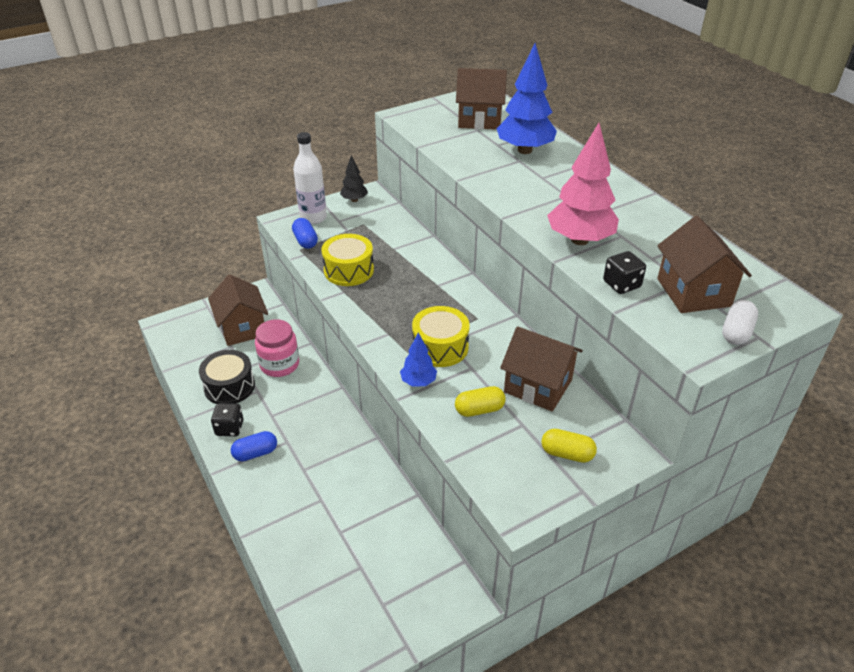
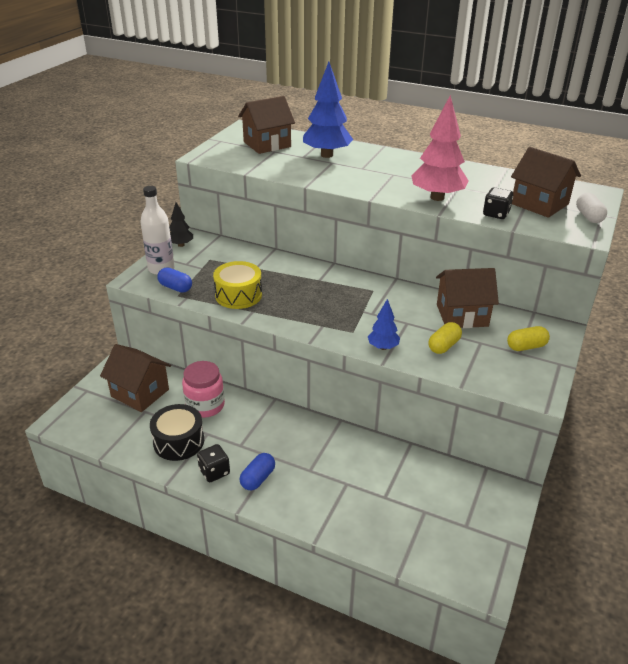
camera: 35 degrees left, 5 degrees down
(440, 347) = (370, 319): yellow drum -> none

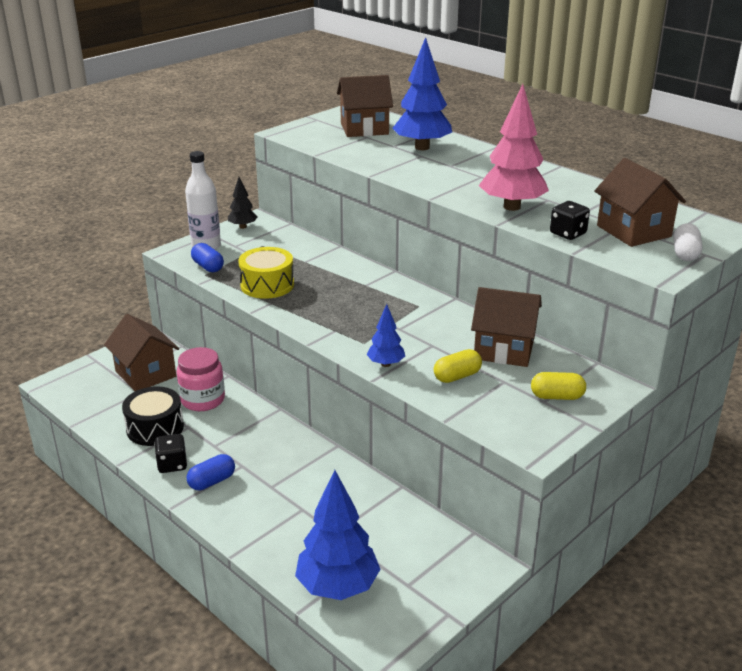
camera: 20 degrees right, 5 degrees down
(415, 543) = (338, 587): none -> blue tree

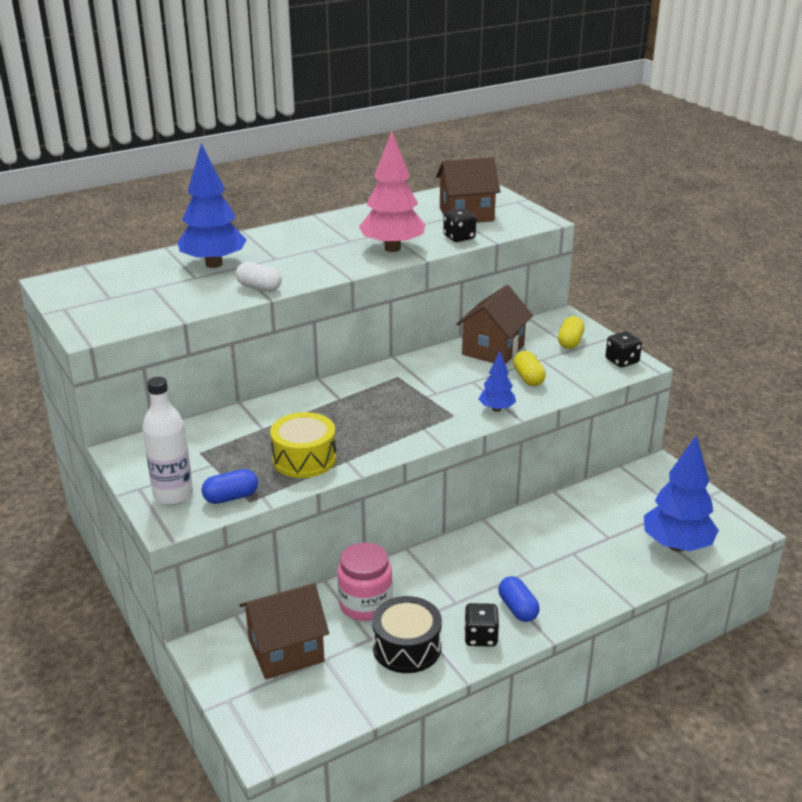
camera: 75 degrees left, 0 degrees up
(243, 227) = (136, 462): black tree -> none
(364, 129) = (127, 285): brown house -> none
(535, 436) = (622, 361): none -> black dice
(685, 253) = (513, 207): white capsule -> white capsule (259, 287)

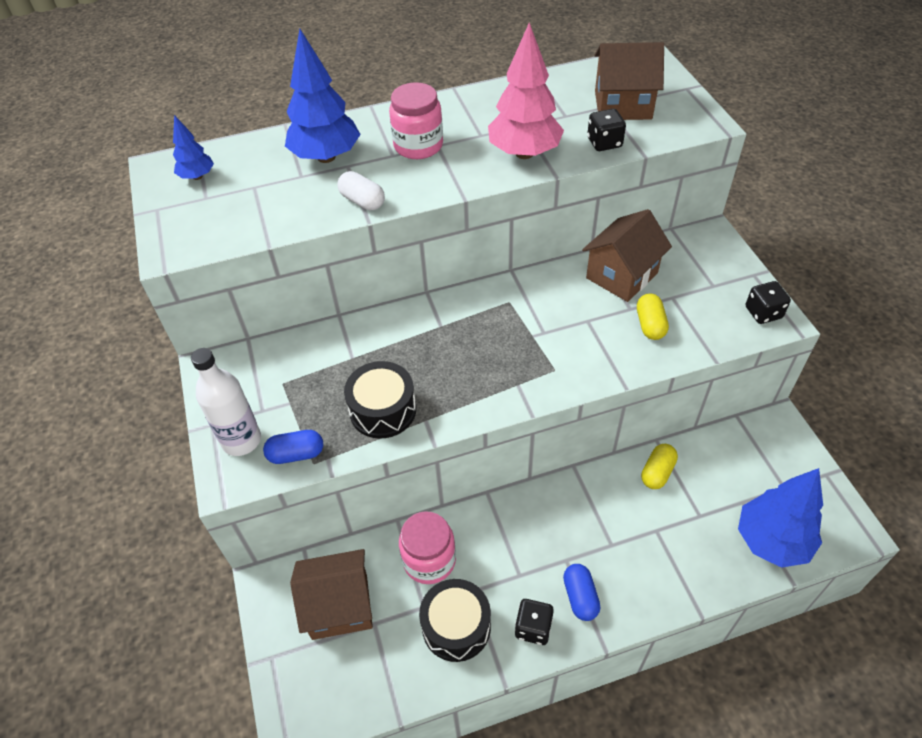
camera: 15 degrees right, 20 degrees up
(296, 251) = (418, 146): none -> pink jar
(304, 458) = (383, 410): yellow drum -> black drum
(496, 409) = (603, 367): blue tree -> blue tree (197, 176)
(570, 342) = (711, 274): yellow capsule -> yellow capsule (657, 472)

